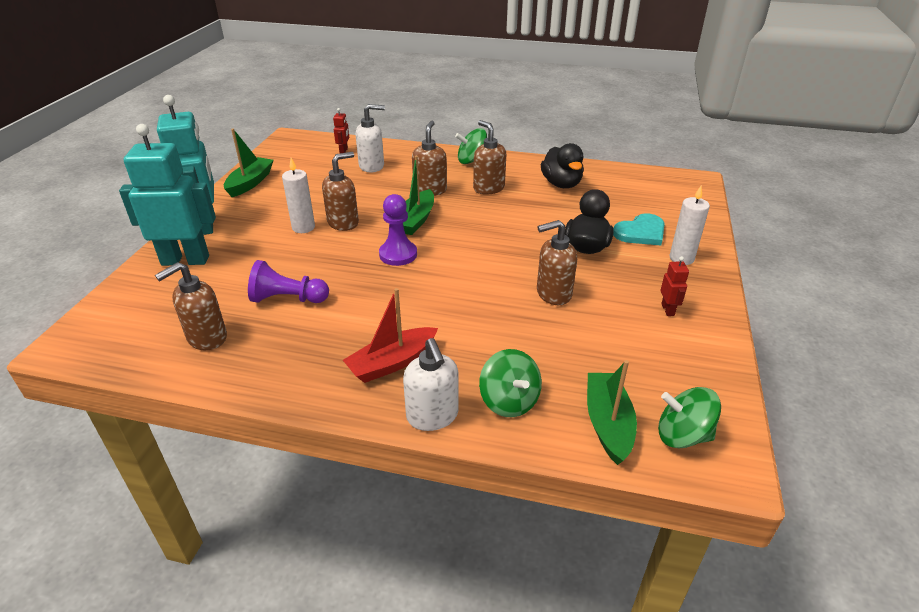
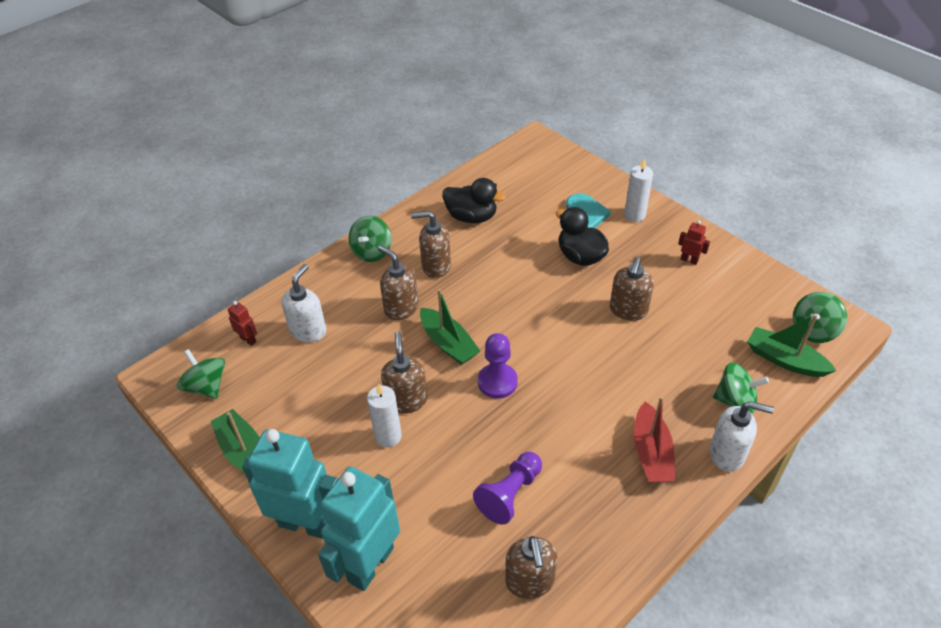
camera: 55 degrees left, 10 degrees up
(293, 153) = (206, 386): none -> green spinning top

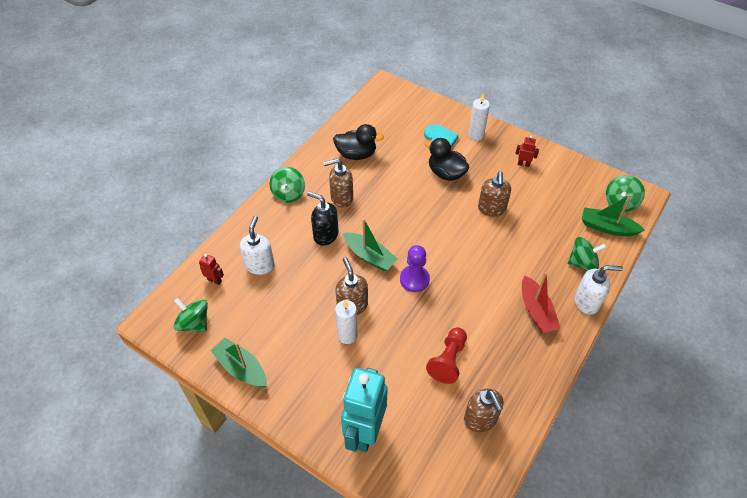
camera: 15 degrees left, 5 degrees up
(306, 523) = (307, 412): turquoise robot -> none
(401, 308) = (325, 235): brown soap dispenser -> black soap dispenser
(510, 494) = (448, 360): purple pawn -> red pawn

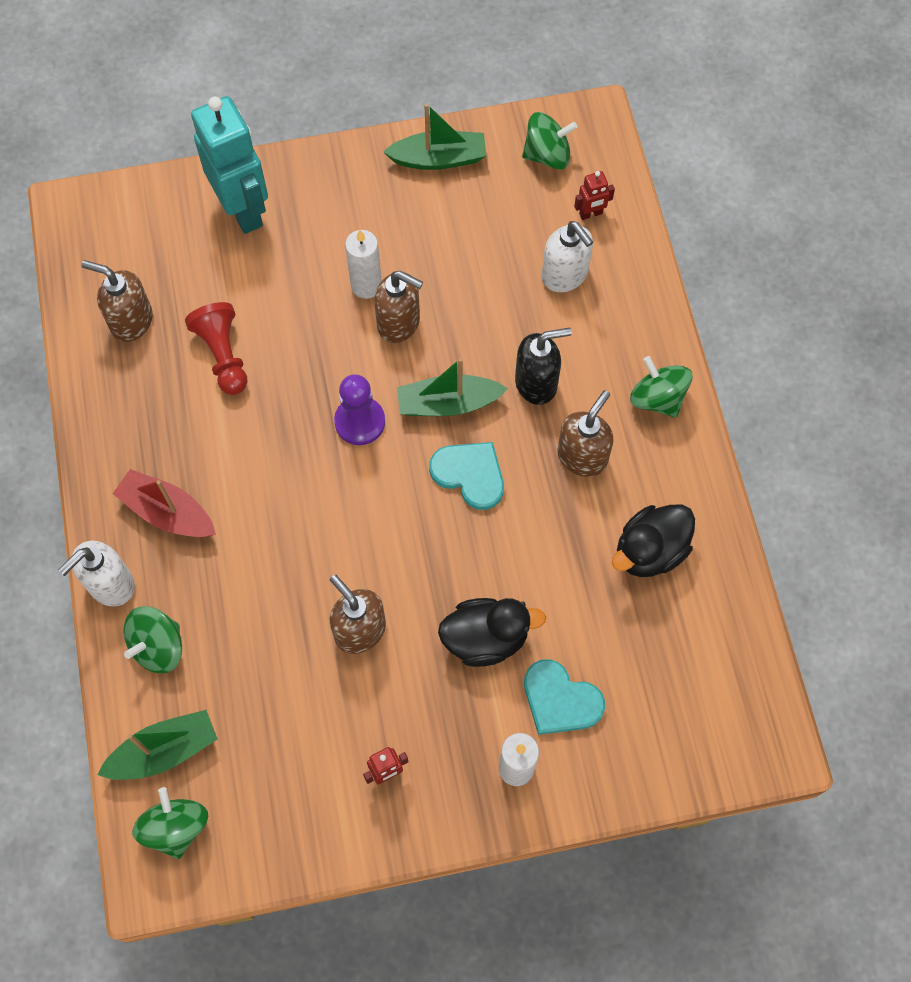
camera: 135 degrees right, 15 degrees up
(391, 225) = (470, 474): none -> turquoise heart

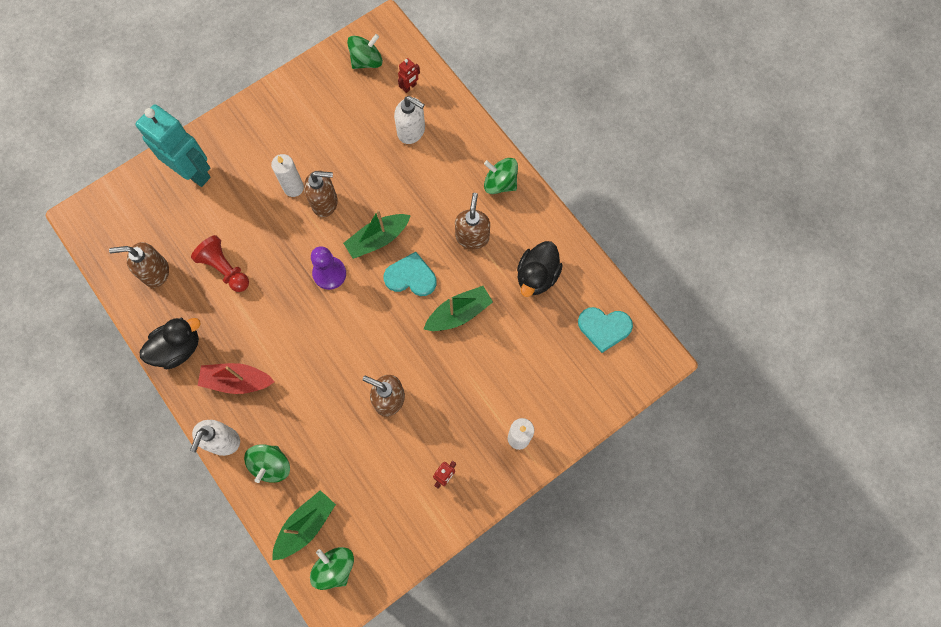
camera: 25 degrees left, 5 degrees up
(439, 158) = (301, 90): green boat -> green boat (459, 313)
(486, 638) = (466, 370): black duck -> black duck (178, 348)
(536, 383) = (425, 204): black soap dispenser -> none
(560, 700) = (525, 386): turquoise heart -> turquoise heart (604, 328)

